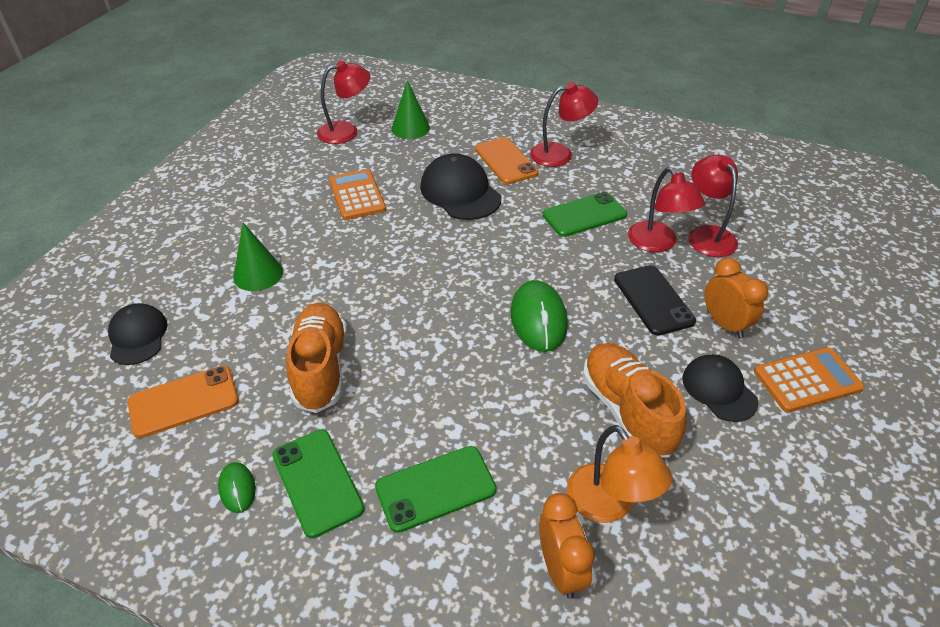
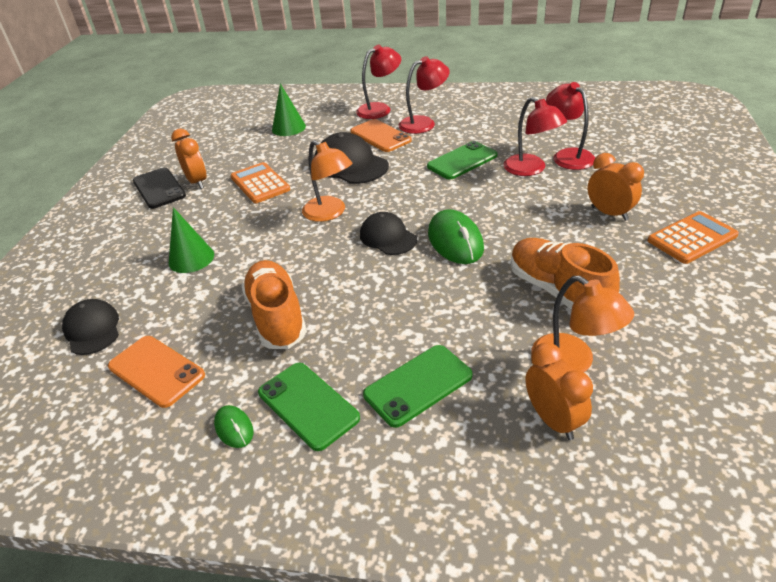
camera: 10 degrees left, 5 degrees down
(184, 401) = (156, 371): orange phone -> orange phone turned 75 degrees clockwise
(293, 178) = (197, 182): none -> orange clock
(346, 131) = (232, 140): red lamp -> red lamp (380, 109)
(417, 251) = (330, 213): none -> orange lamp
(653, 300) = (544, 208): black phone -> black phone (159, 188)
(719, 389) = (625, 259): black cap -> black cap (388, 237)

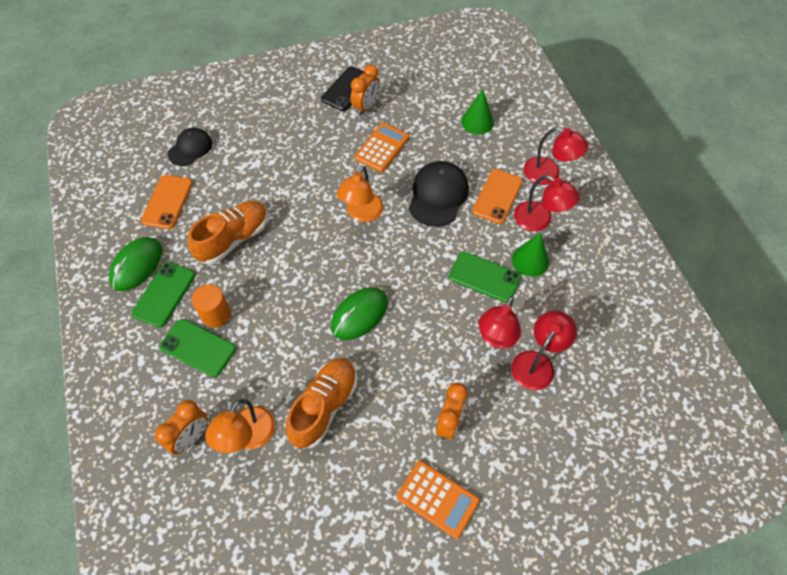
camera: 60 degrees right, 20 degrees up
(191, 258) = (274, 158): green cone -> green cone (530, 260)
(234, 428) = (137, 265): green mouse -> green mouse, size x1.93
(378, 356) = (216, 315): none -> orange cylinder
(388, 237) = (346, 266): black cap -> none

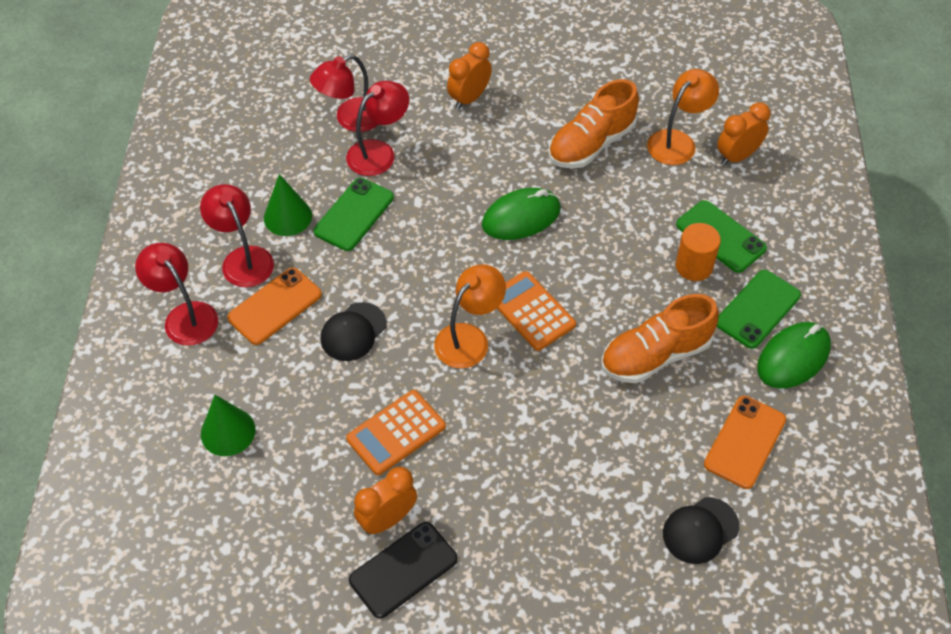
camera: 160 degrees left, 5 degrees down
(437, 498) = (509, 50): orange calculator -> orange calculator (531, 311)
(438, 195) = (353, 332): black cap -> black cap, size x0.65
(484, 277) = (354, 214): green phone -> green phone turned 75 degrees clockwise

